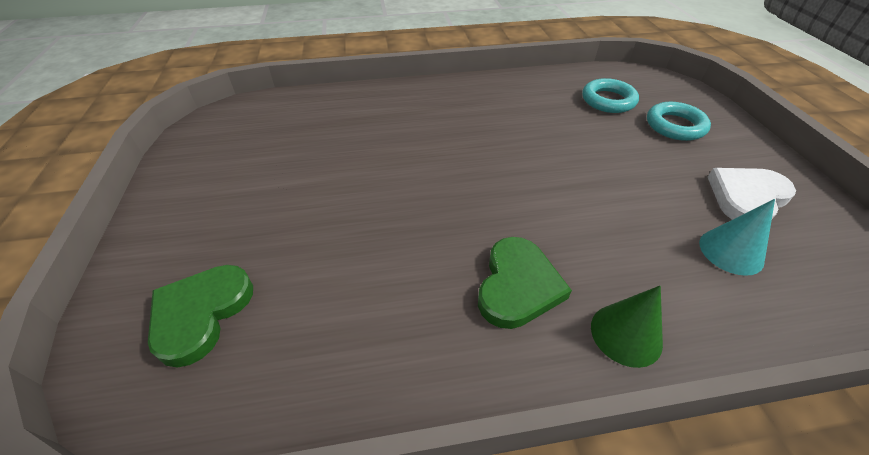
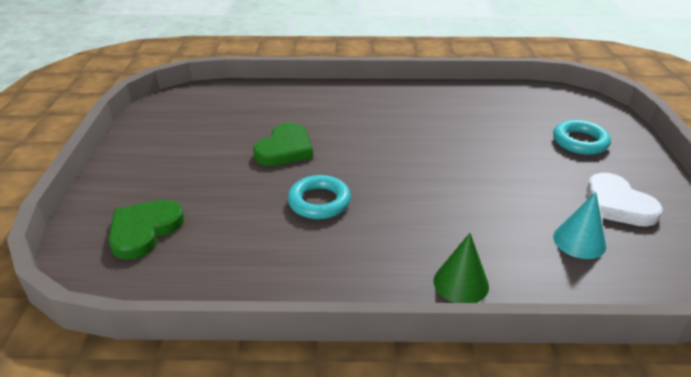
camera: 10 degrees right, 10 degrees down
(518, 285) = (387, 242): green heart -> green heart (285, 149)
(608, 100) = (525, 115): turquoise ring -> turquoise ring (319, 202)
(747, 197) = (617, 204): white heart -> white heart turned 90 degrees counterclockwise

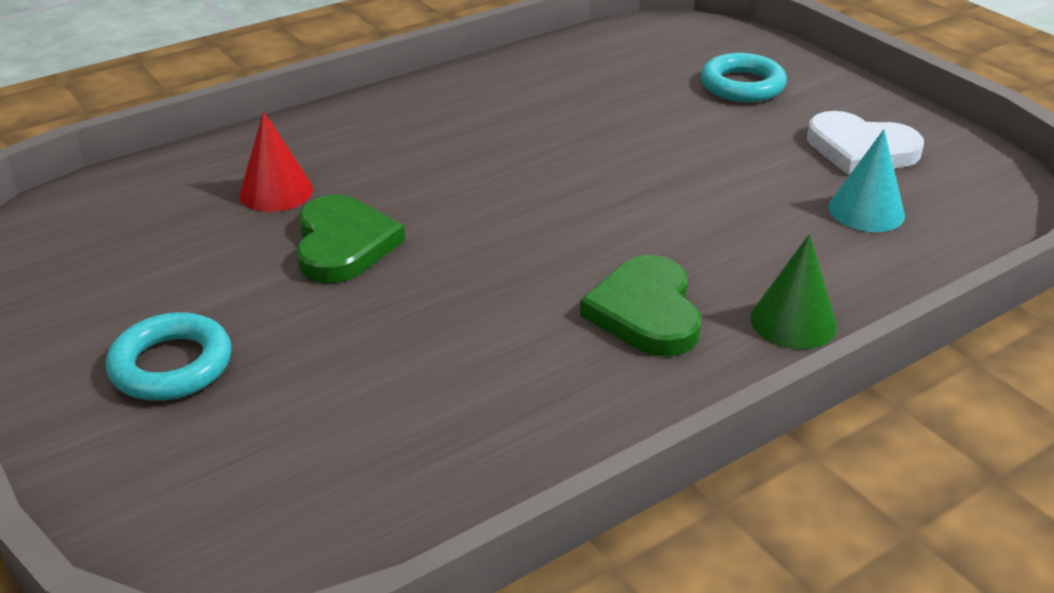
camera: 35 degrees left, 0 degrees up
(144, 230) = (252, 467): green heart -> green heart (645, 312)
(284, 114) = (276, 192): none -> red cone
(319, 202) = (491, 300): turquoise ring -> turquoise ring (171, 365)

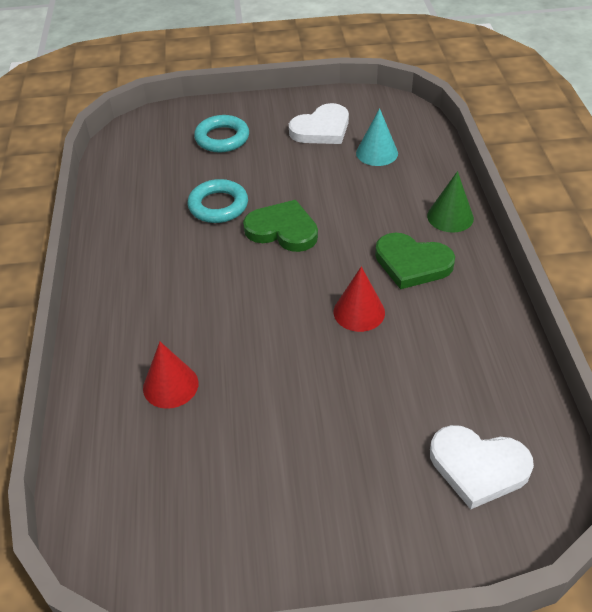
camera: 60 degrees left, 10 degrees up
(171, 365) = (339, 492): turquoise ring -> turquoise ring (218, 206)
(272, 484) = (478, 467): none -> white heart
(343, 244) = (261, 368): green heart -> green heart (282, 230)
(502, 291) = (359, 312): none -> red cone

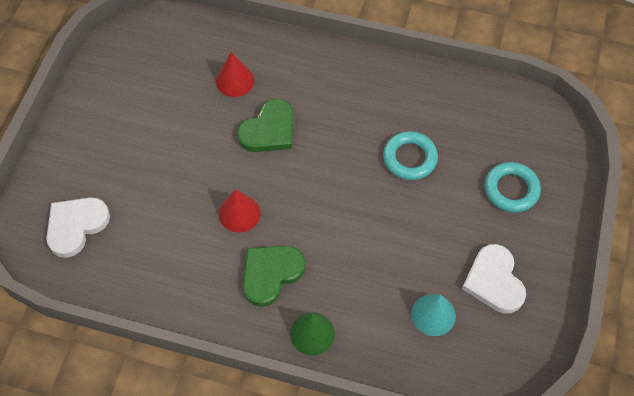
camera: 110 degrees right, 15 degrees up
(282, 230) = (356, 195): green heart -> green heart (269, 130)

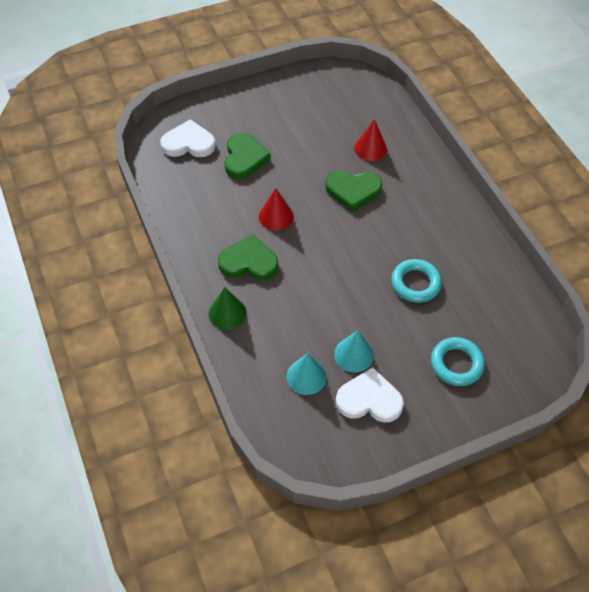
camera: 50 degrees right, 5 degrees down
(144, 190) = (244, 158): none -> green heart
(441, 260) = (353, 354): none -> turquoise cone
(494, 281) = (369, 399): white heart -> white heart turned 60 degrees clockwise

